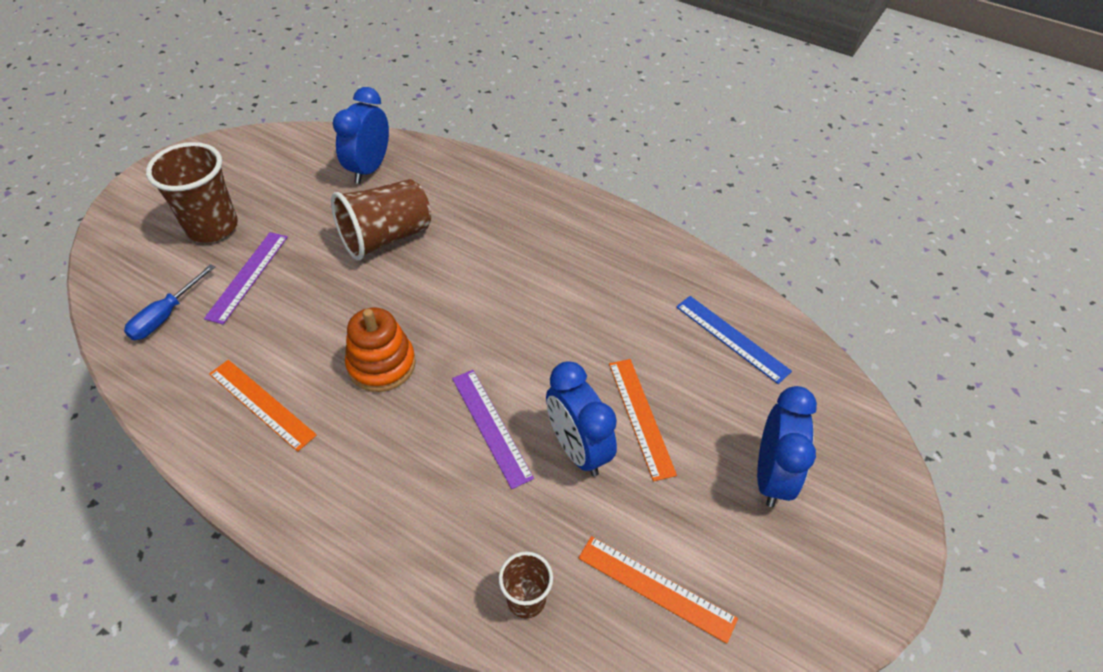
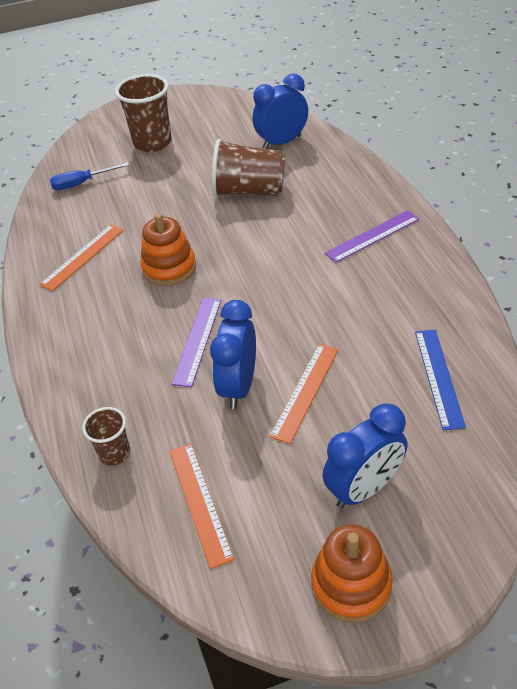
camera: 45 degrees right, 5 degrees down
(247, 276) = (144, 180): purple ruler -> purple ruler (372, 236)
(261, 404) = (83, 257): orange ruler -> orange ruler turned 45 degrees clockwise
(841, 567) = (351, 584): none -> orange stacking toy

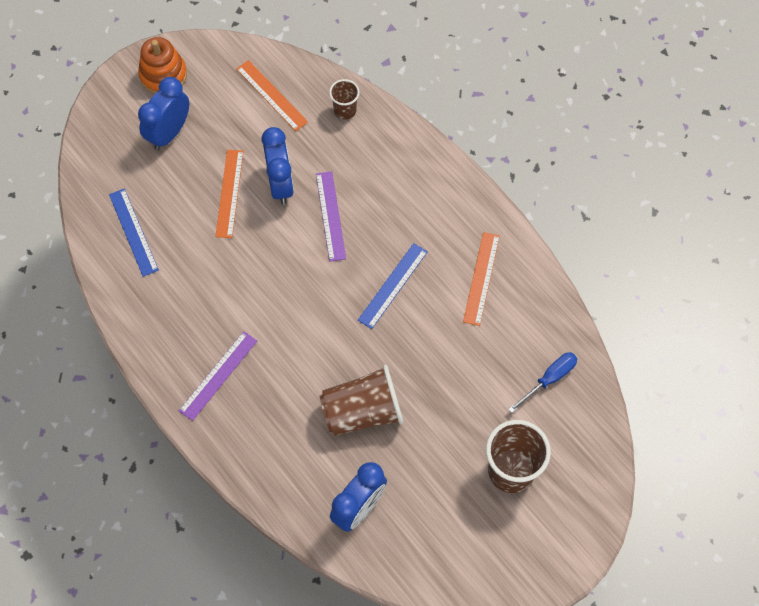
camera: 155 degrees right, 20 degrees up
(169, 268) = (392, 285): orange stacking toy -> blue ruler

